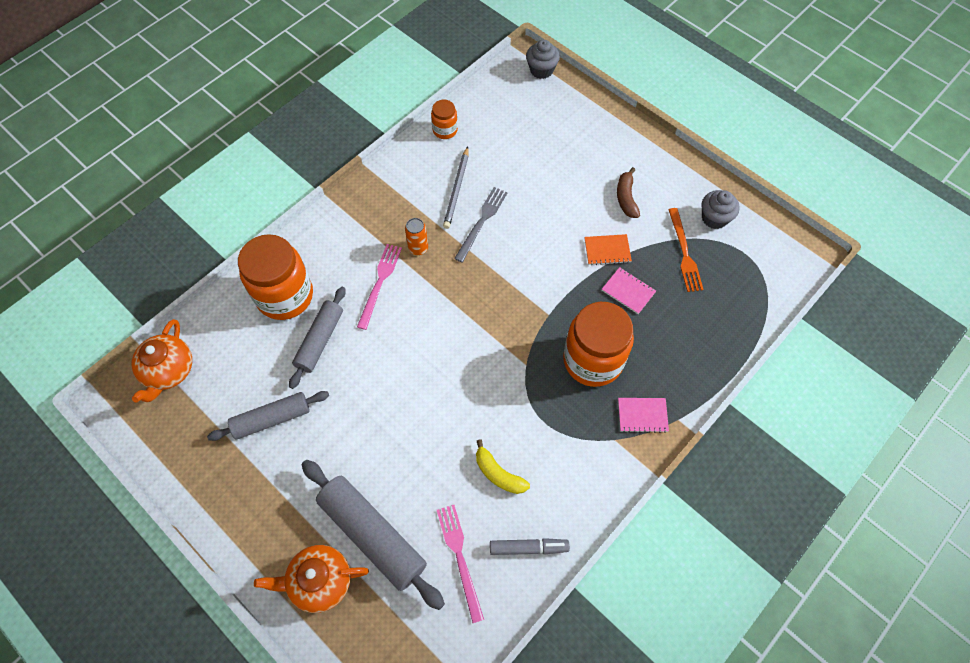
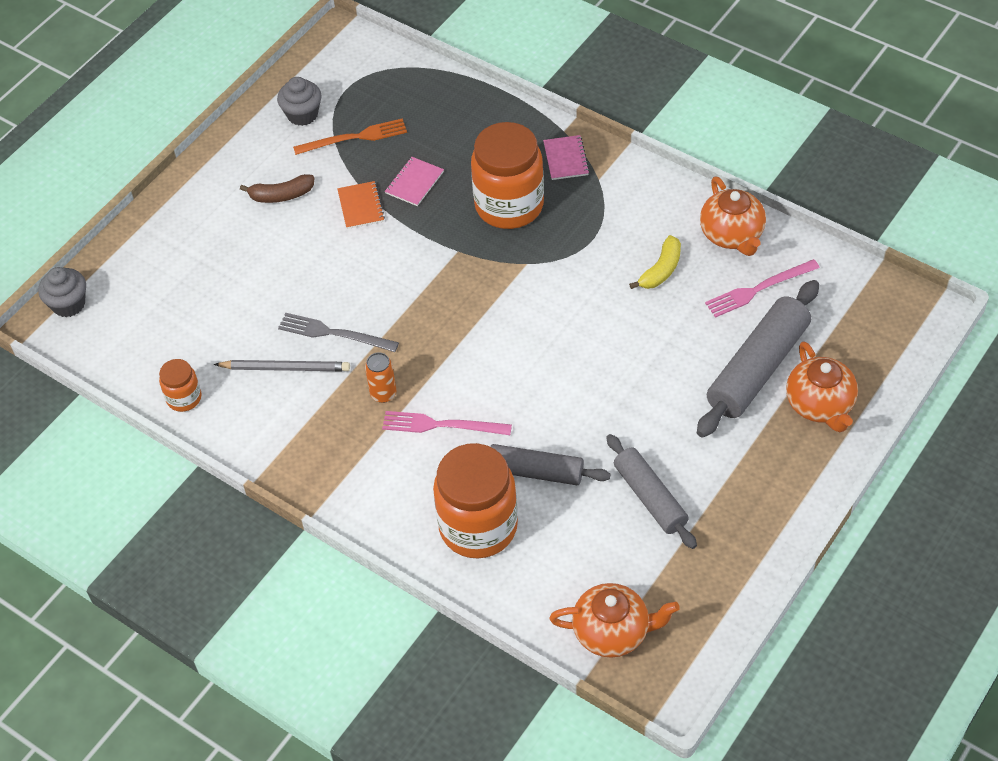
camera: 95 degrees left, 10 degrees down
(528, 548) = (732, 235): grey marker -> orange teapot

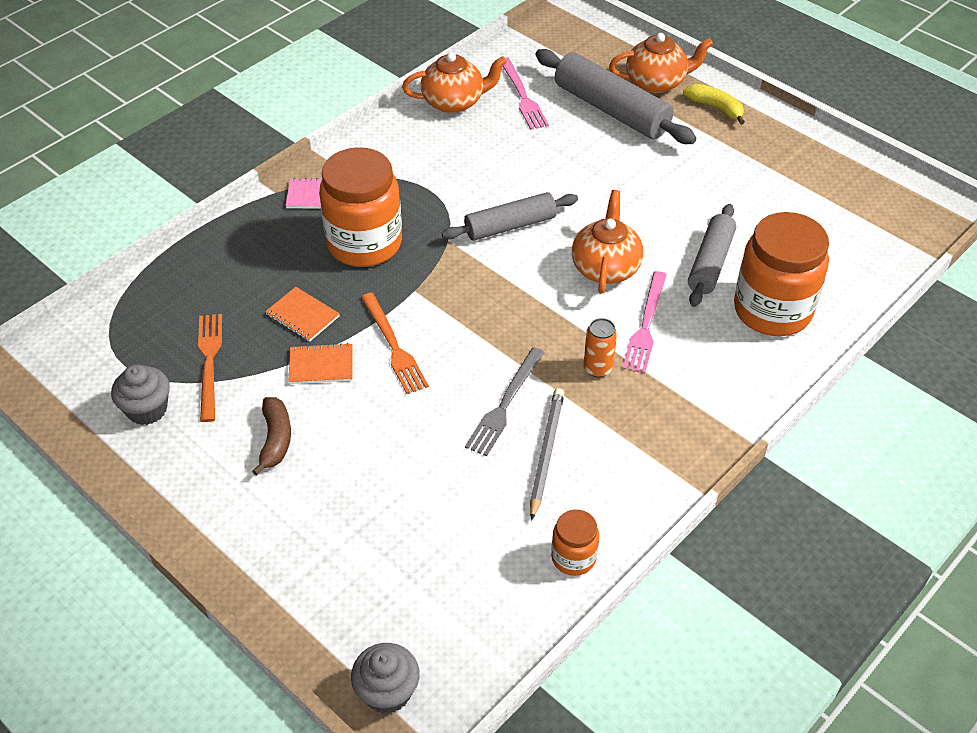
camera: 85 degrees left, 5 degrees down
(389, 248) = (393, 346): none -> orange fork
(414, 183) = (303, 315): pink notebook -> orange notebook
(612, 632) = (887, 233): orange teapot -> orange teapot (605, 267)
(650, 497) = (745, 192): grey rolling pin -> grey rolling pin (510, 225)
(661, 270) = (483, 151): yellow banana -> yellow banana (715, 108)

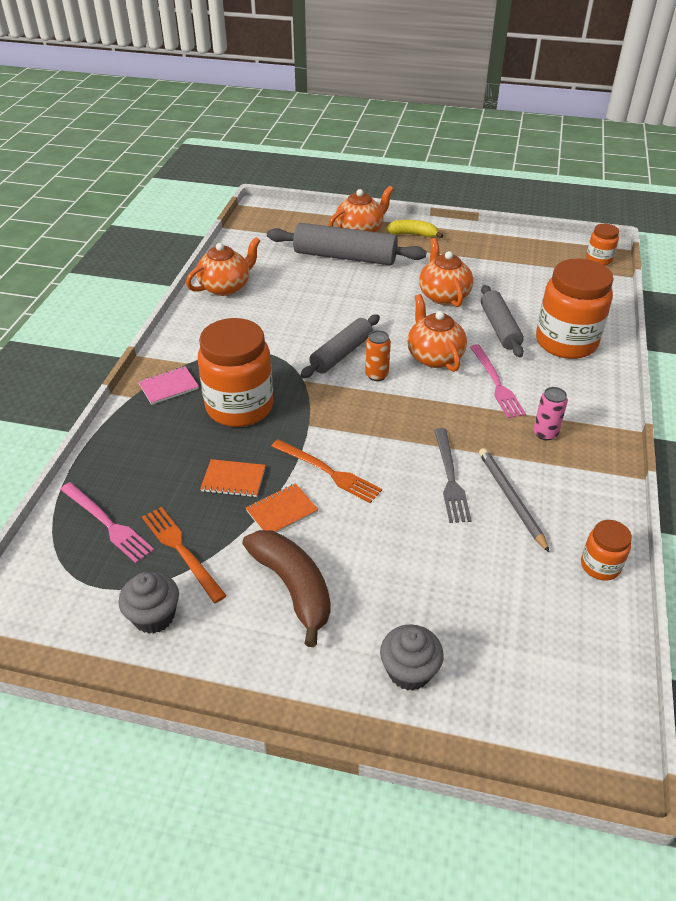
camera: 30 degrees left, 5 degrees down
(275, 439) = (293, 587): brown banana -> brown banana, size x1.58
(387, 692) = (566, 749): grey cupcake -> grey cupcake (409, 671)
(522, 96) = (274, 267): pink fork -> pink fork (107, 523)
(598, 368) = (491, 425): orange can -> orange can (377, 375)
(647, 402) = (545, 433): none -> pink can
(682, 198) = (443, 295): none -> orange teapot
(919, 222) = (598, 259): none -> orange jar

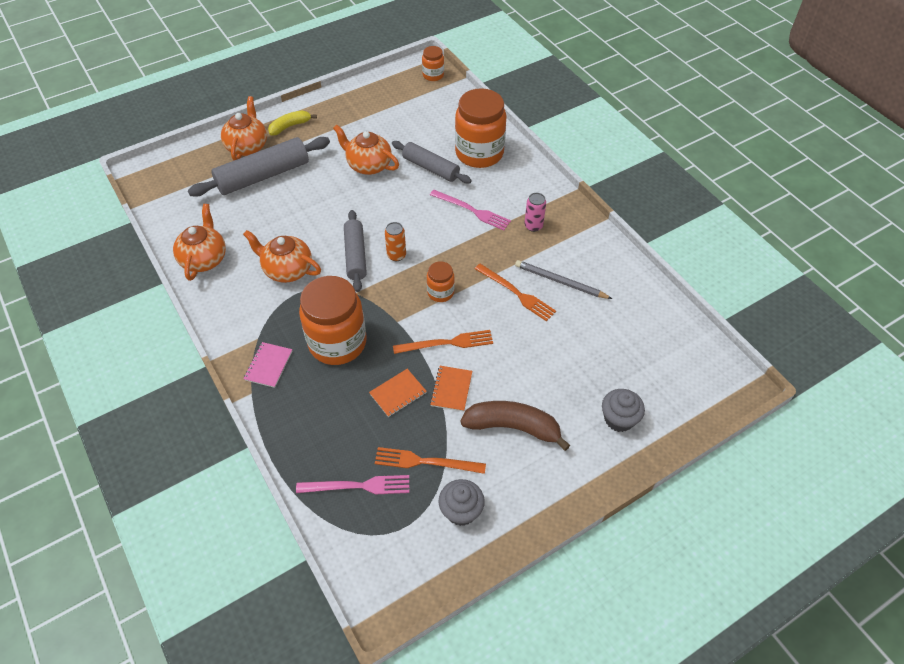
camera: 45 degrees left, 10 degrees up
(434, 356) = (415, 217): orange teapot -> orange teapot (287, 270)
(450, 478) = (516, 293): grey fork -> orange fork
(600, 566) = (639, 287): orange jar -> orange jar (440, 292)

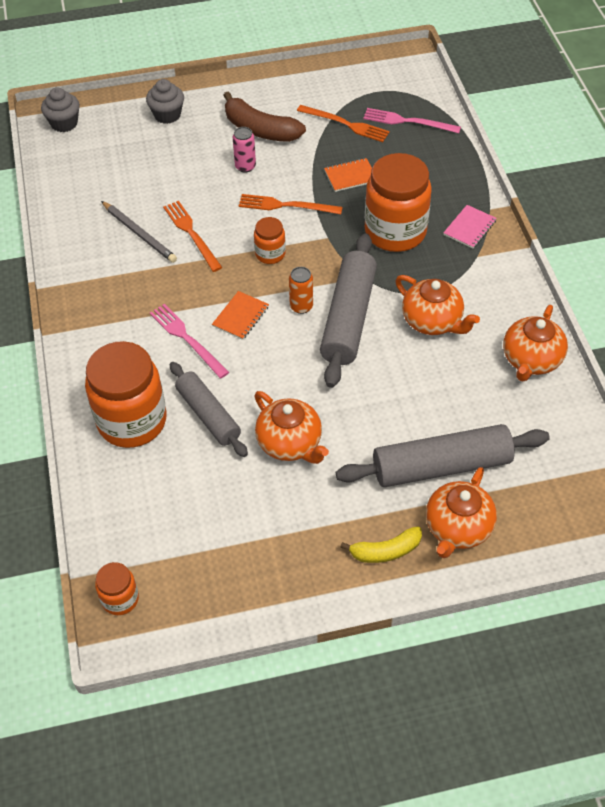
camera: 160 degrees left, 0 degrees up
(355, 255) = (349, 318): grey rolling pin -> grey rolling pin, size x1.53
(451, 389) = (300, 168): orange notebook -> orange notebook (240, 316)
(461, 511) = (330, 90): grey cupcake -> grey cupcake (64, 123)
(533, 226) = (127, 301): pink can -> pink can (245, 166)

